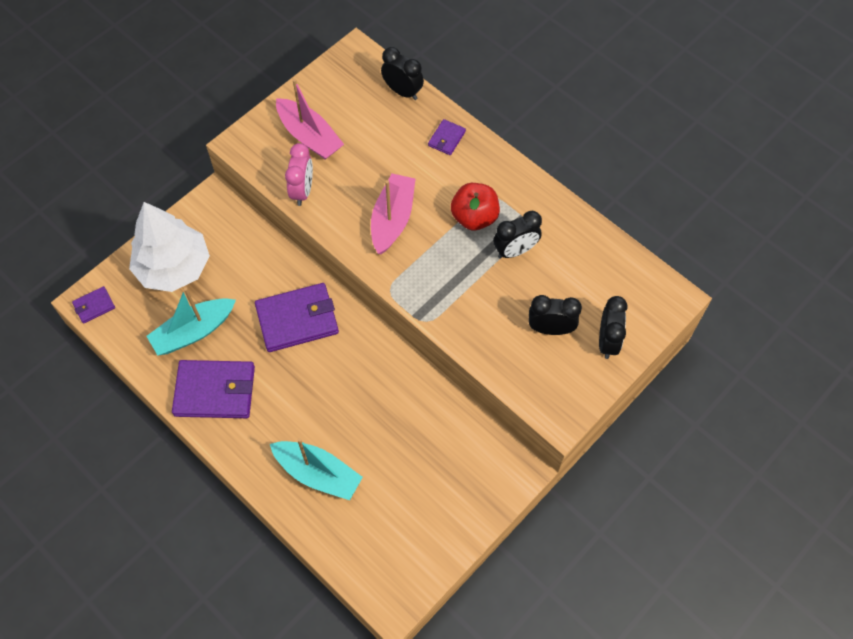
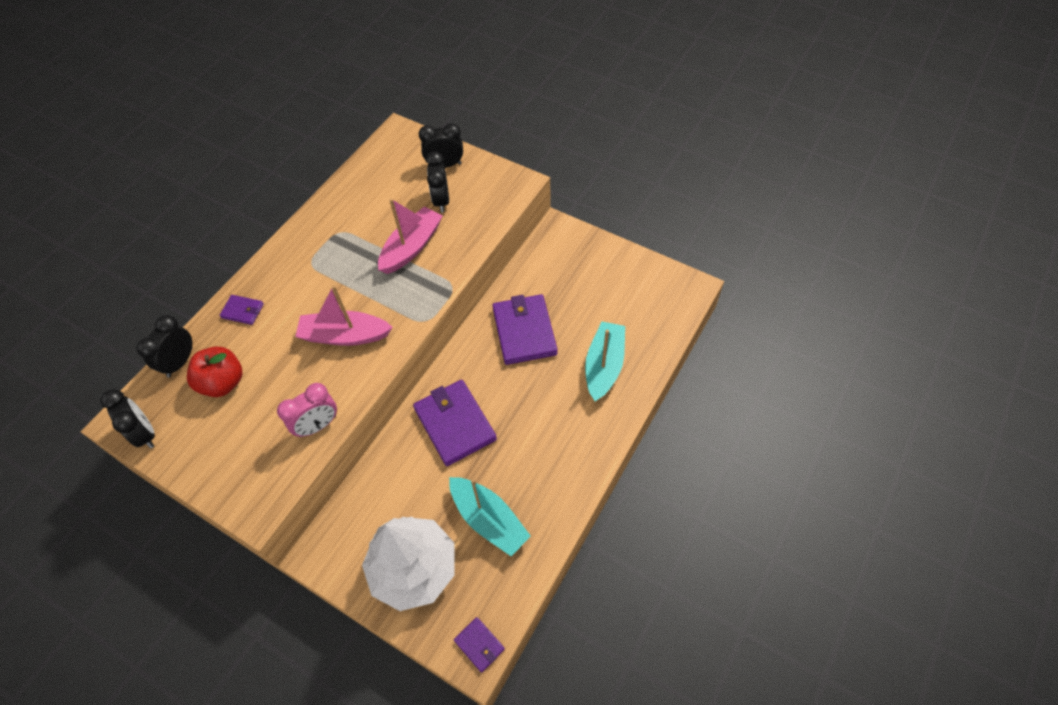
camera: 100 degrees left, 5 degrees down
(215, 391) = (549, 477): purple wallet -> purple wallet (524, 331)
(302, 191) = (318, 425): pink clock -> pink clock turned 150 degrees clockwise
(309, 136) = (243, 438): pink boat -> pink boat (412, 247)
(474, 217) = (335, 271): red apple -> red apple (223, 382)
(515, 251) = (368, 236): black clock -> black clock (145, 433)

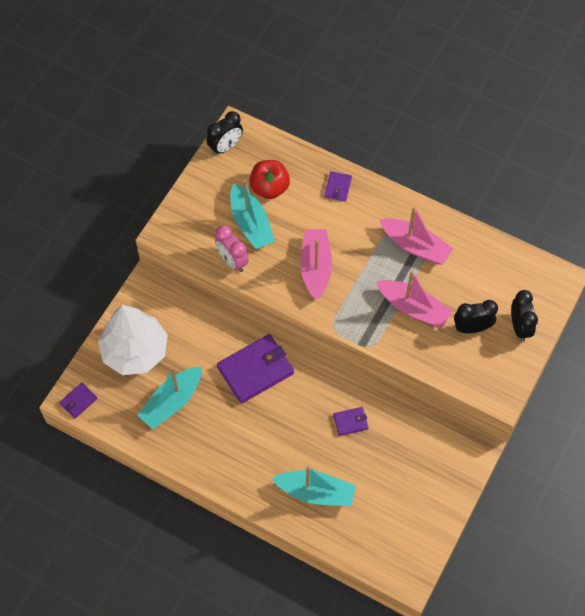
camera: 85 degrees right, 5 degrees up
(180, 362) = (287, 154): black clock -> none
(269, 404) = (251, 224): none -> turquoise boat
(337, 242) = (415, 246): none -> pink boat
(524, 331) = (350, 422): purple wallet -> purple wallet, size x0.48

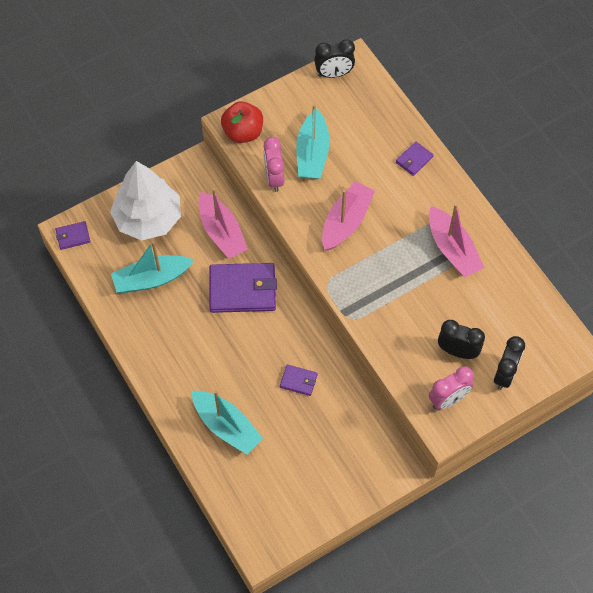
camera: 30 degrees right, 0 degrees up
(269, 188) = (350, 130): red apple -> red apple (243, 132)
(413, 308) = (413, 304): pink boat -> pink boat (222, 232)
(489, 371) = (448, 399): none -> pink clock

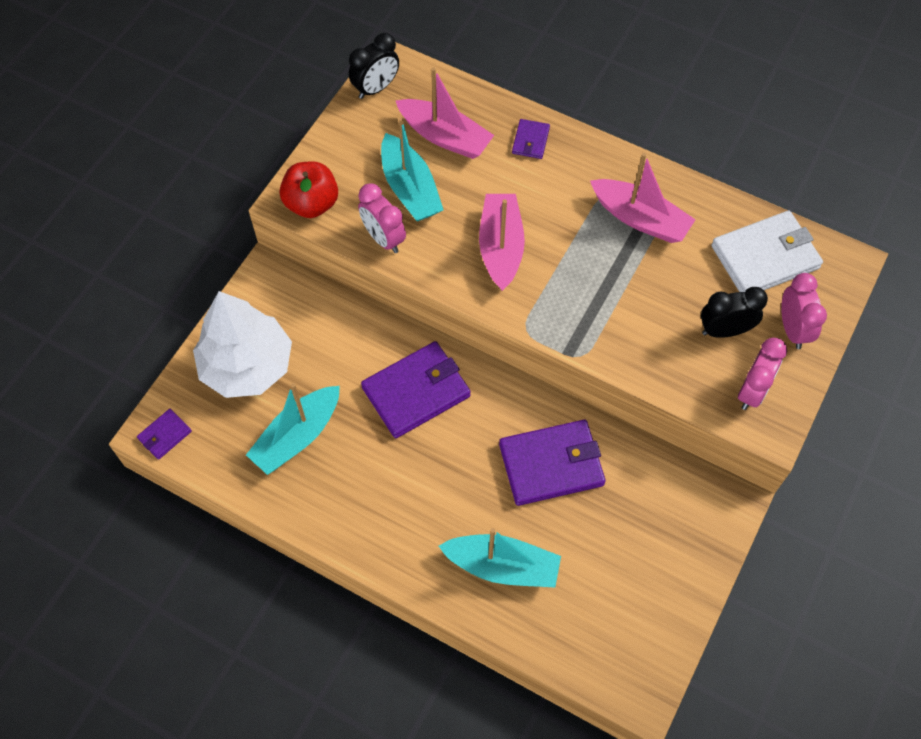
camera: 30 degrees left, 0 degrees up
(222, 232) = (348, 337): pink boat -> pink boat (445, 137)
(298, 381) = (551, 464): purple wallet -> purple wallet, size x2.08
(504, 374) = (792, 329): black clock -> pink clock
(520, 317) = (765, 257): none -> white wallet

